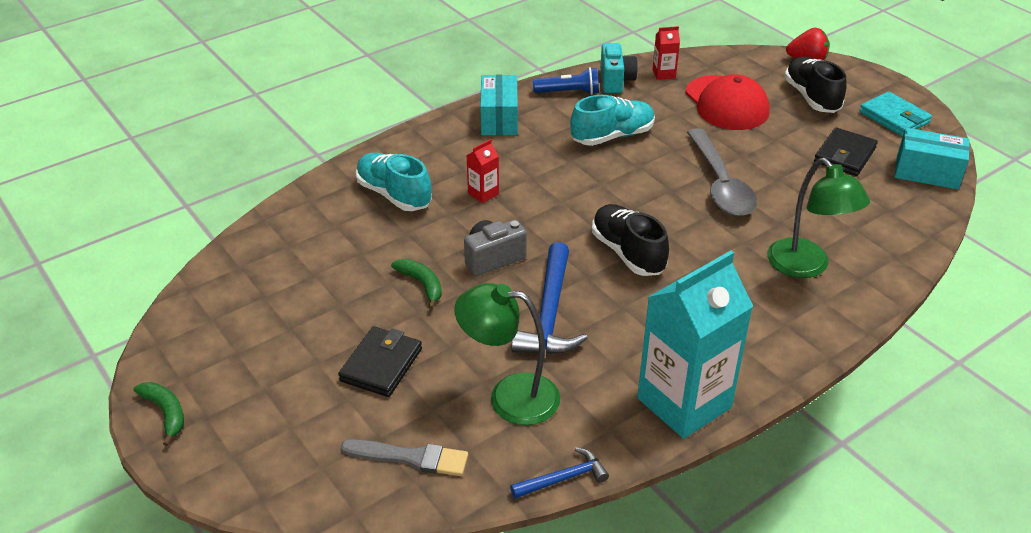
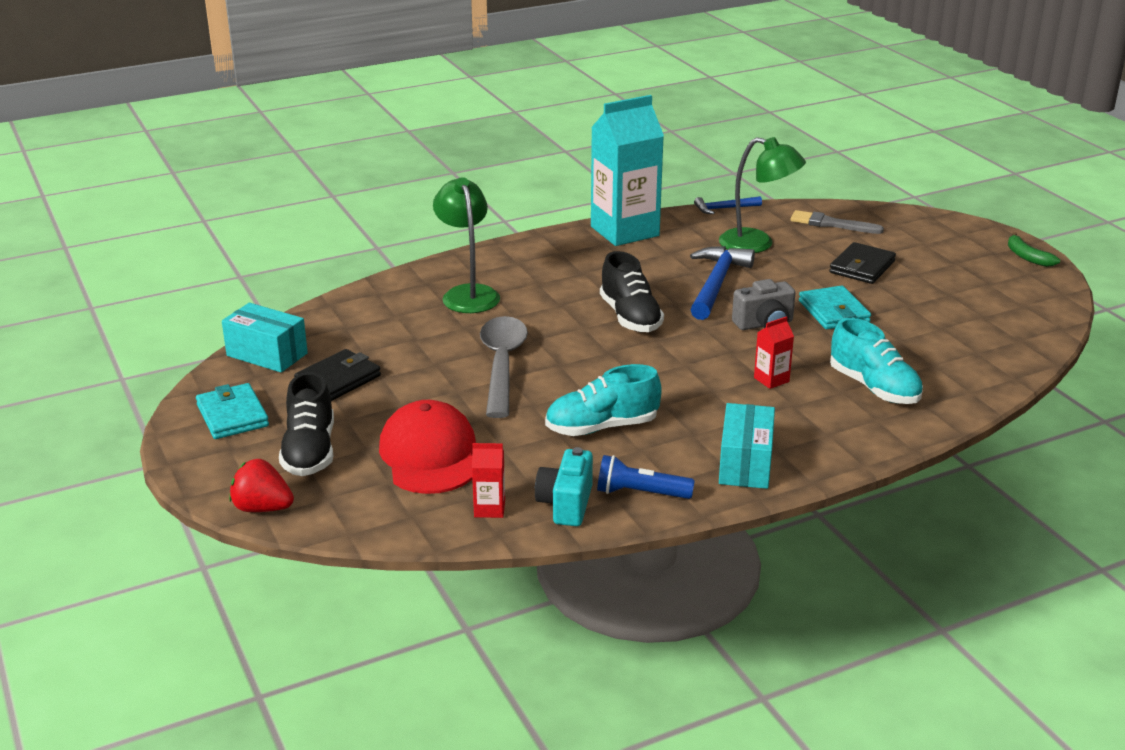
camera: 170 degrees left, 10 degrees down
(421, 284) = (833, 312): green banana -> turquoise wallet

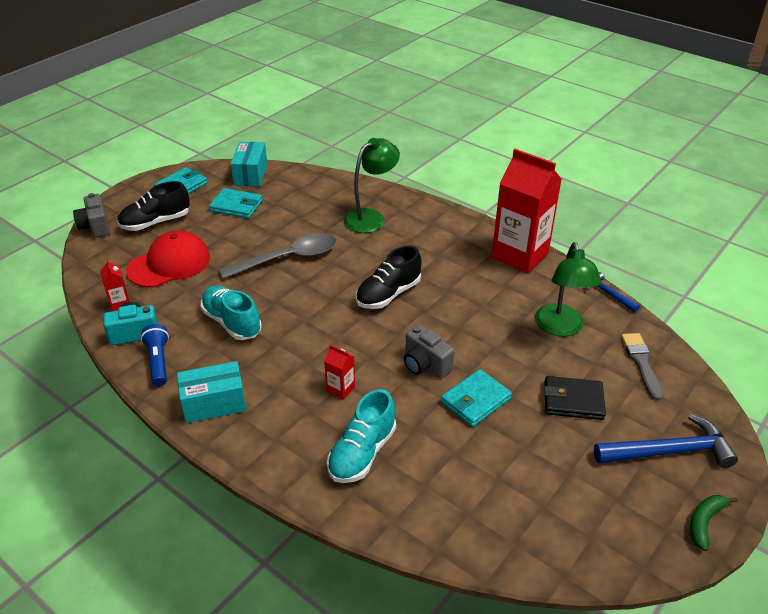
camera: 65 degrees right, 10 degrees up
(262, 508) = (95, 226): red strawberry -> grey camera
(338, 380) = (236, 206): black wallet -> turquoise wallet
(624, 231) = (520, 255): turquoise carton -> red carton
(716, 284) = (472, 323): blue hammer -> blue hammer (669, 451)

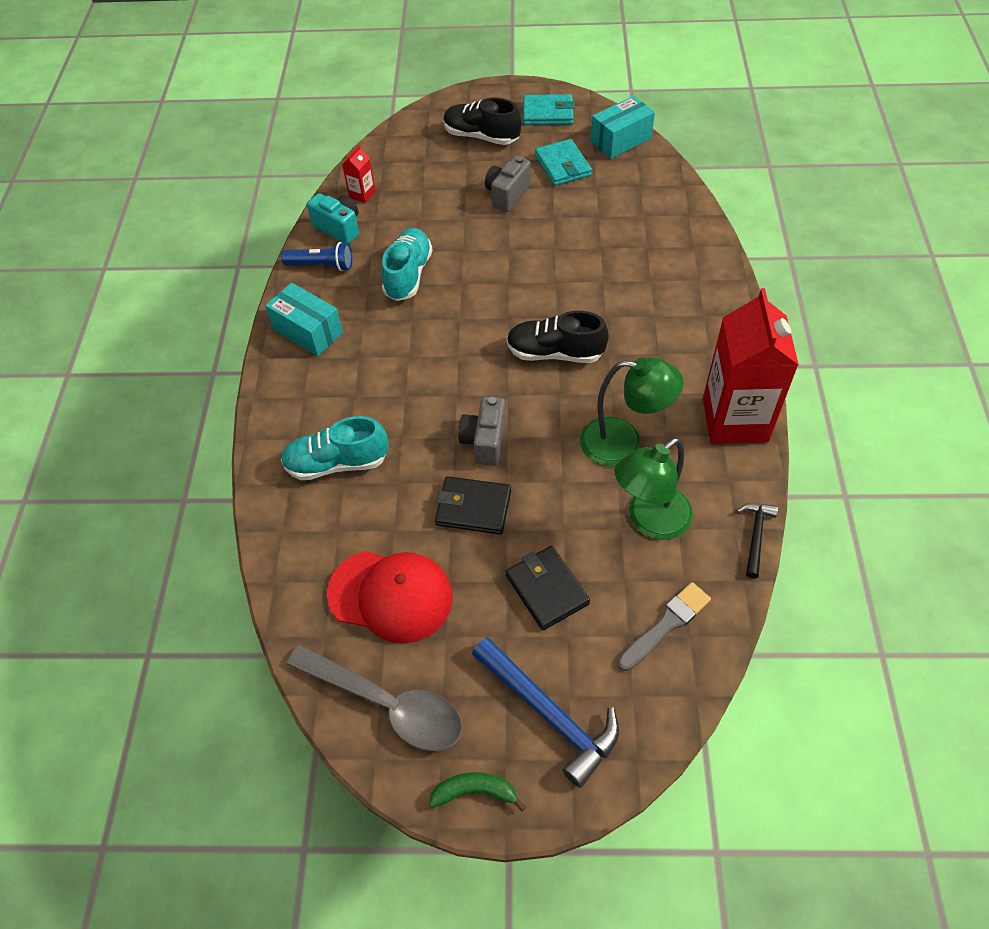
camera: 55 degrees right, 15 degrees up
(95, 226) = (436, 109): grey camera -> grey camera (507, 195)
(158, 362) = (321, 265): blue flashlight -> blue flashlight turned 60 degrees clockwise
(169, 264) = (438, 184): red cap -> red cap (390, 595)
(288, 258) = (528, 251): grey spoon -> grey spoon (387, 704)
(340, 389) = (397, 400): red carton -> none
(371, 217) = (657, 265): green lamp -> green lamp (623, 443)
(475, 400) = (473, 508): turquoise wallet -> black wallet
(608, 294) = (756, 536): blue hammer -> black hammer

